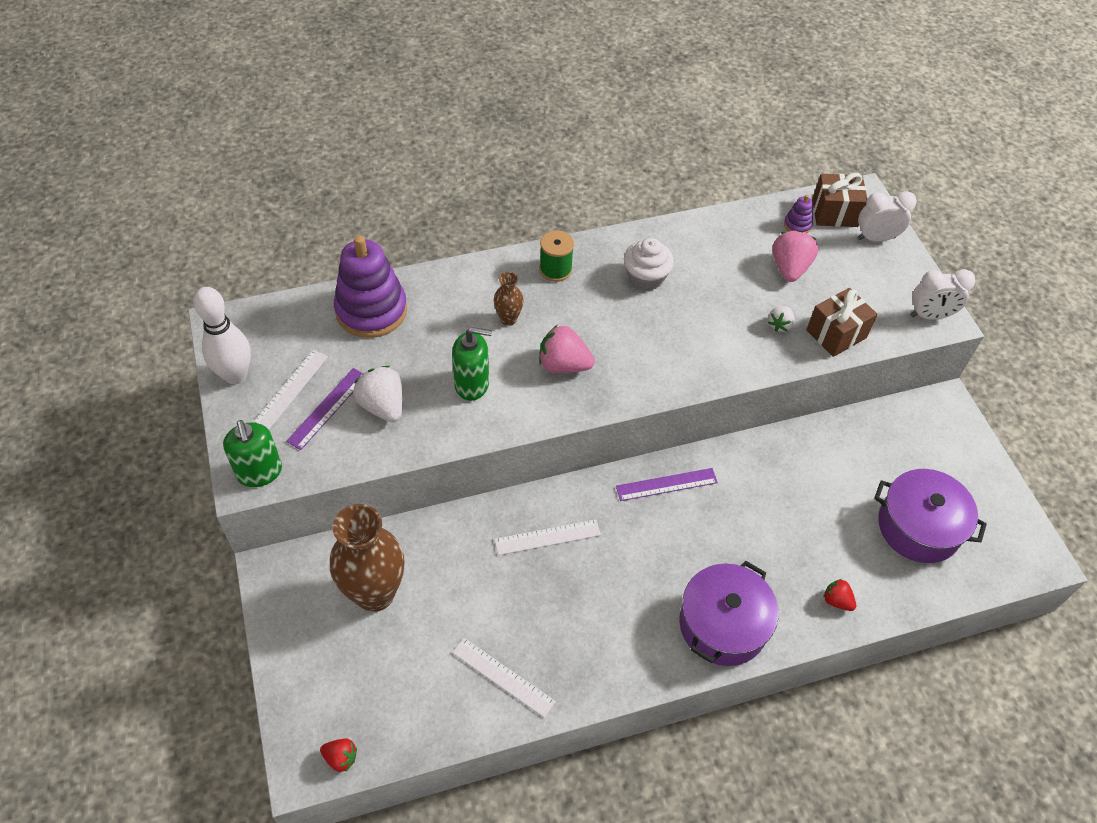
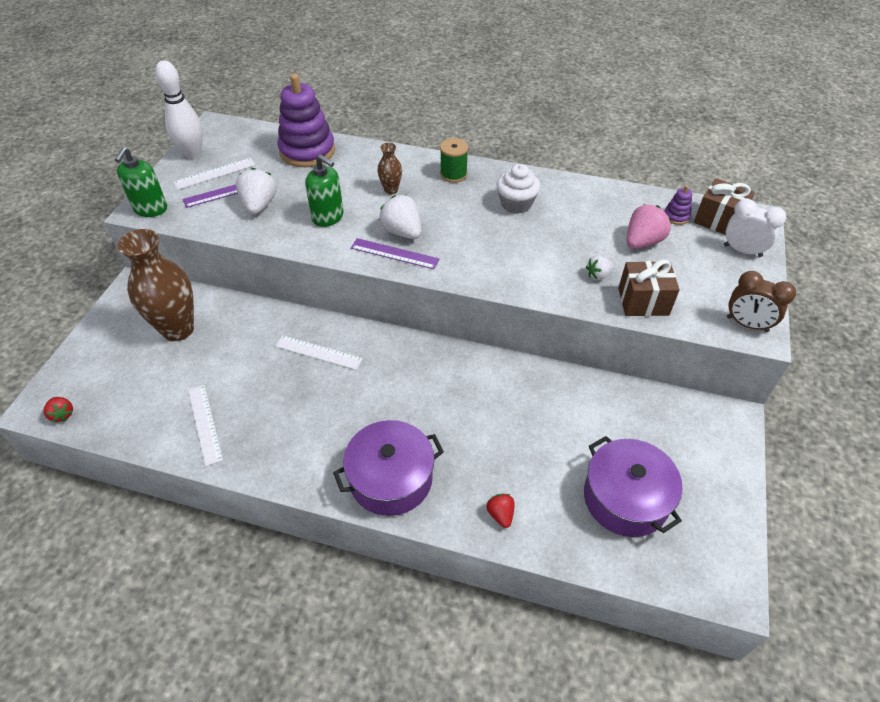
camera: 35 degrees right, 5 degrees down
(563, 365) = (402, 232): pink strawberry -> white strawberry
(666, 484) = (435, 361): purple ruler -> purple ruler (394, 254)
(930, 315) = (747, 324): white clock -> brown clock

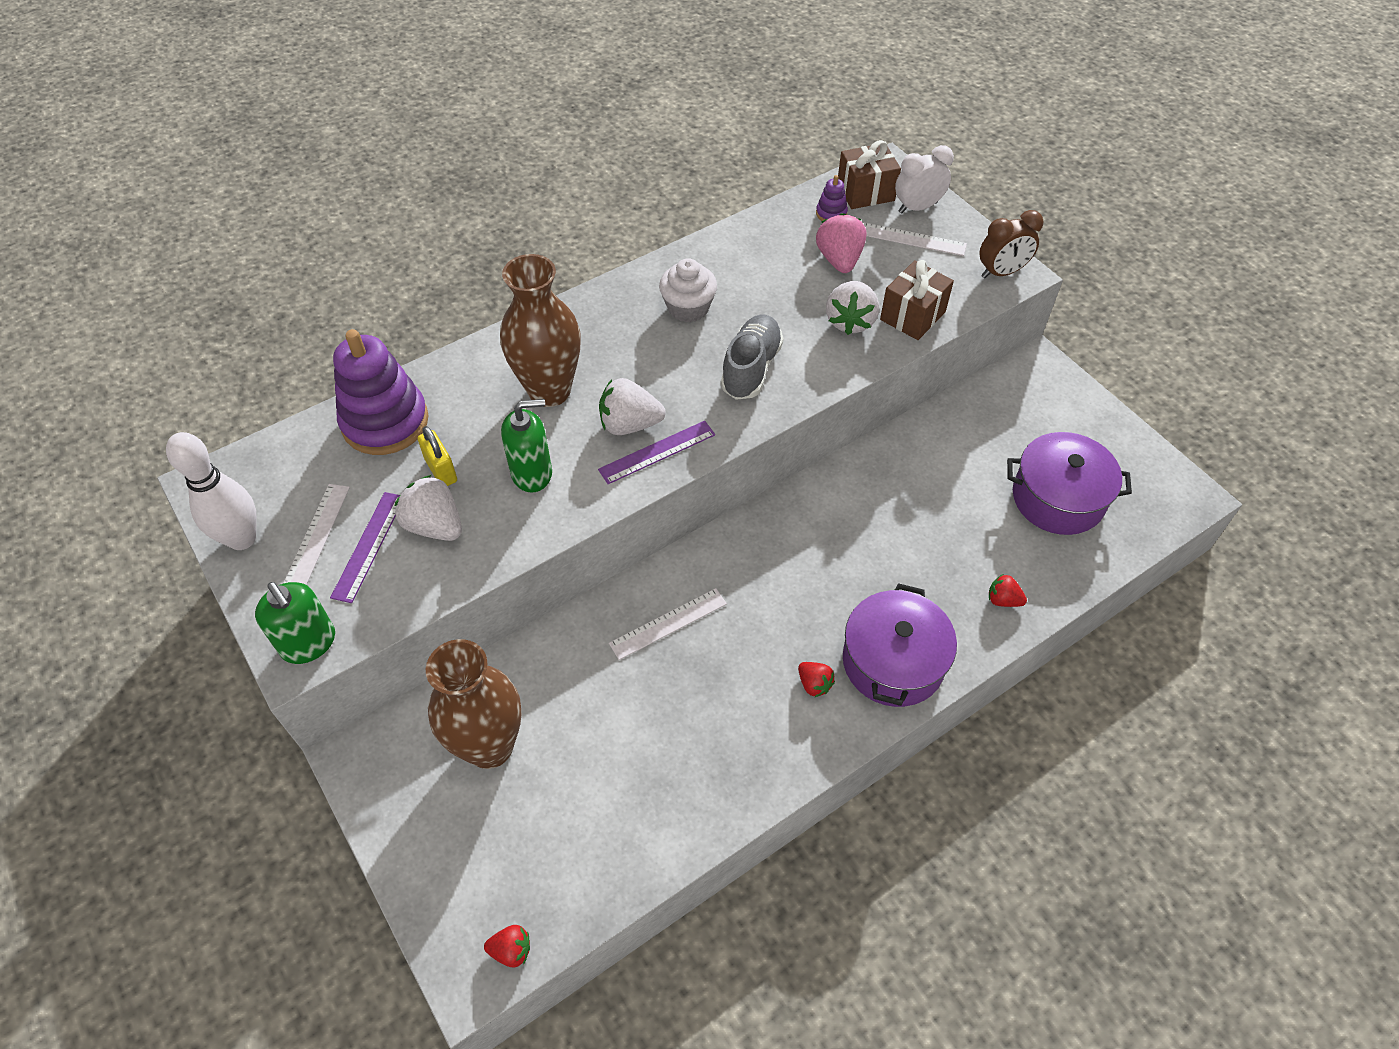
camera: 50 degrees left, 5 degrees up
(205, 424) = (671, 794): white ruler -> white ruler (912, 239)
(296, 186) = (441, 470): none -> yellow padlock
(337, 447) = (814, 684): none -> red strawberry
(391, 190) = (549, 391): brown vase -> brown vase, size x2.18
(453, 174) = (585, 323): green spool -> none
(503, 255) = (751, 368): none -> grey shoe
(598, 275) = (850, 321): white strawberry -> white strawberry, size x1.75

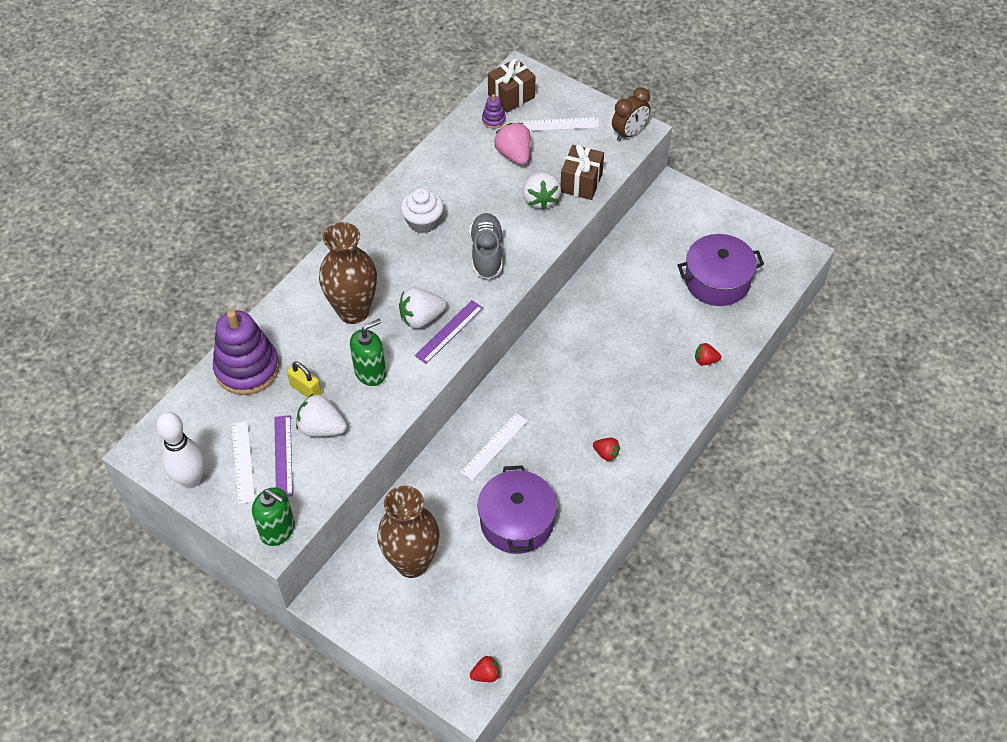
camera: 20 degrees left, 0 degrees up
(893, 661) = (650, 423): purple pot -> purple pot (517, 521)
(917, 207) = (553, 98): white clock -> none

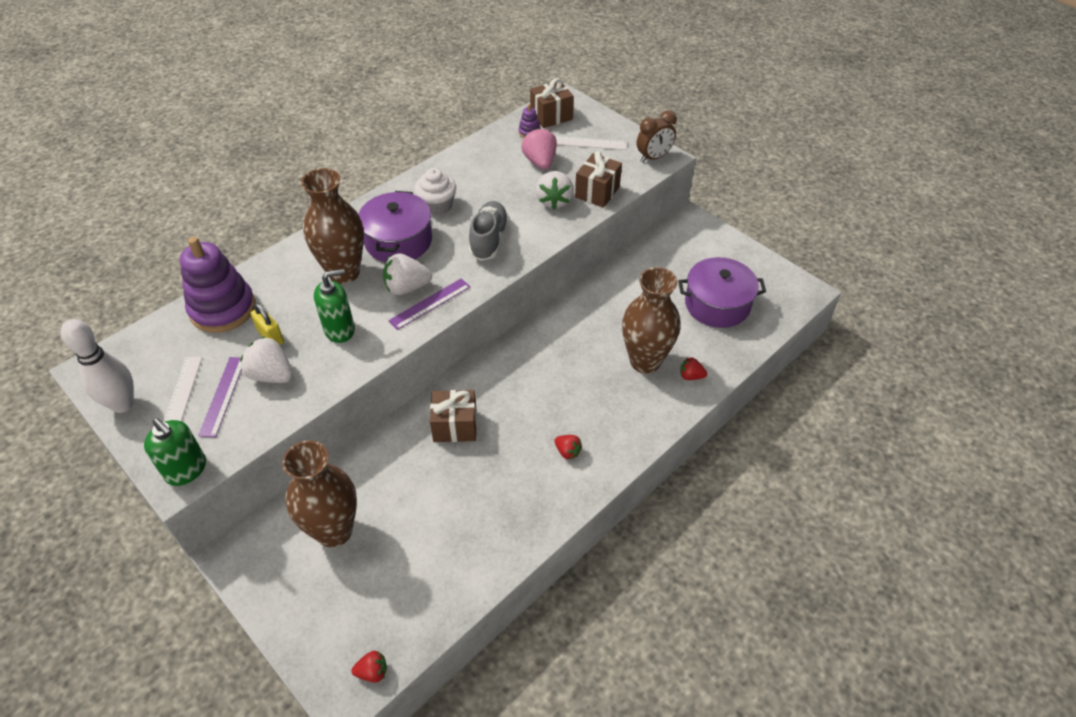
camera: 10 degrees right, 5 degrees down
(494, 446) = (455, 426): white ruler -> brown gift
(517, 521) = (456, 506): purple pot -> purple pot (398, 241)
(659, 352) = (645, 361): none -> brown vase

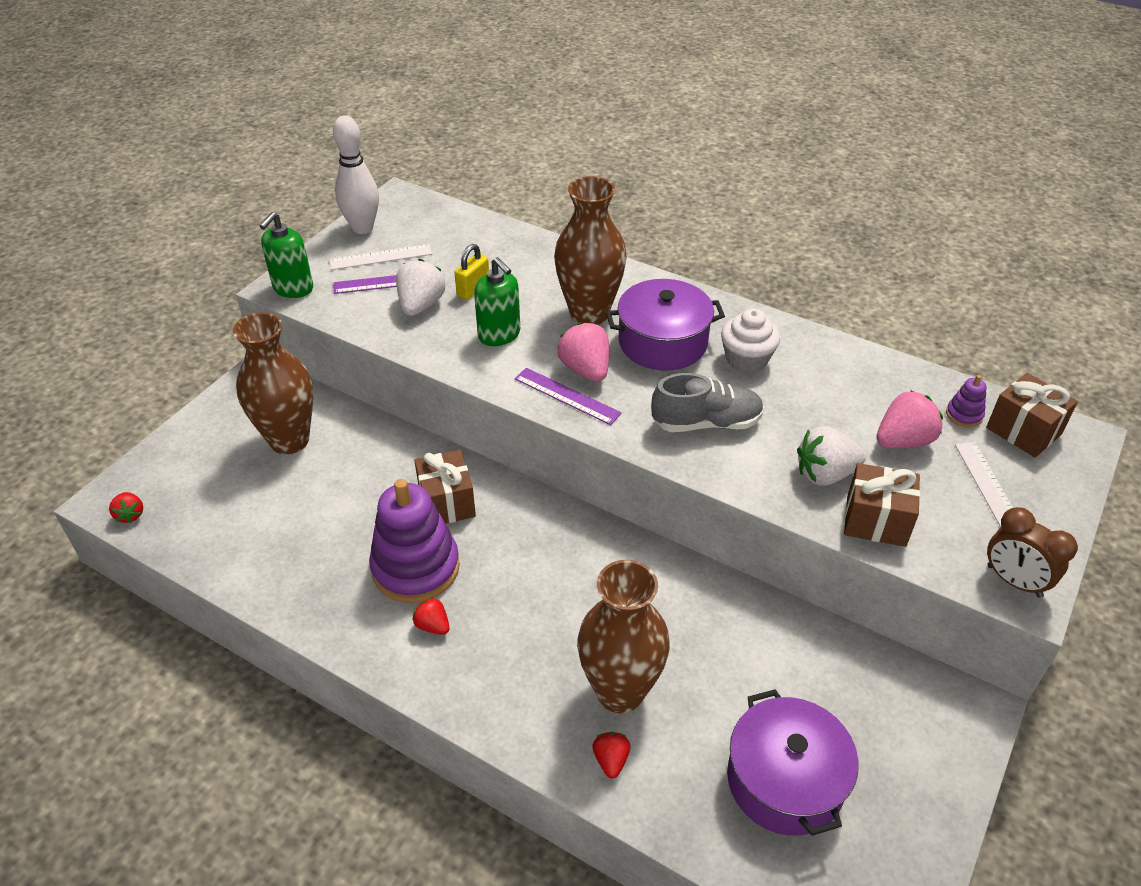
camera: 75 degrees right, 5 degrees down
(223, 309) = (501, 247): purple stacking toy -> purple stacking toy (415, 567)
(407, 288) = (585, 370): white strawberry -> pink strawberry
(567, 451) = (433, 626): red strawberry -> red strawberry turned 105 degrees clockwise

